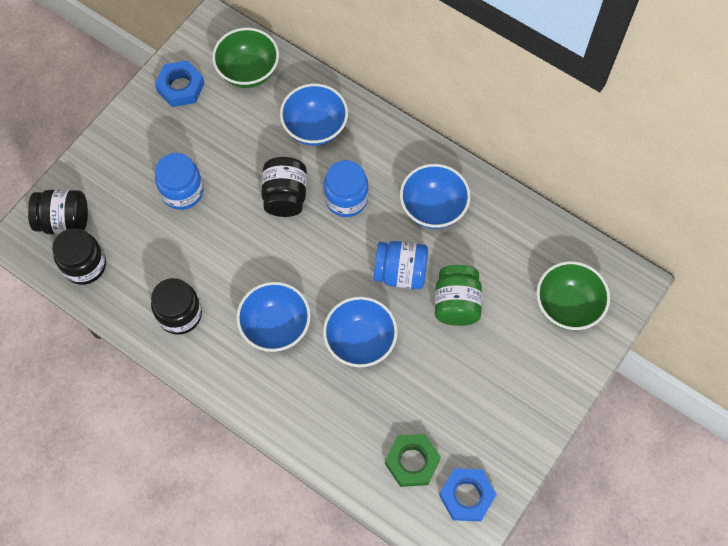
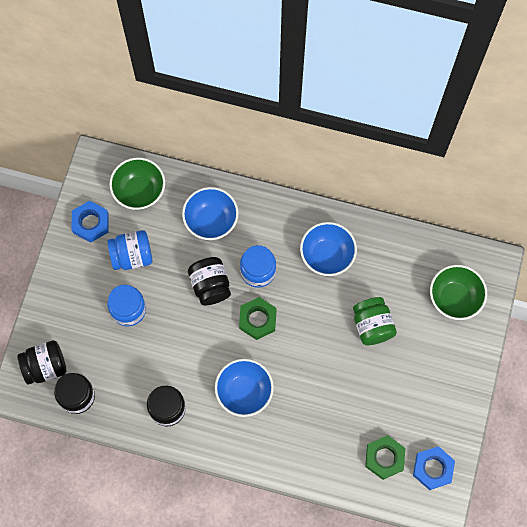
camera: 20 degrees left, 5 degrees up
(324, 251) = (257, 320): none -> green nut
(360, 341) = (312, 381): blue bowl -> none
(400, 273) = (321, 316): blue jar -> blue jar (132, 256)

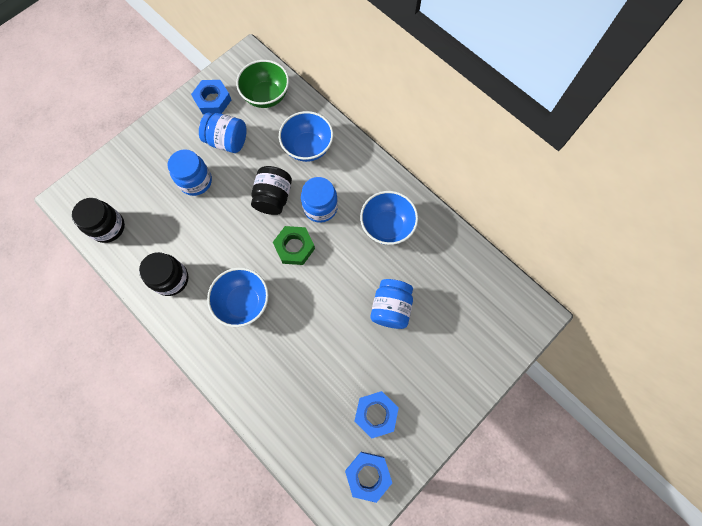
camera: 30 degrees right, 0 degrees up
(45, 366) = (101, 190): black jar -> none
(372, 326) = (390, 308): green jar -> blue jar
(384, 458) = (329, 436): green nut -> none
(411, 419) = (375, 414): none -> blue nut
(454, 298) = (480, 326): green bowl -> none

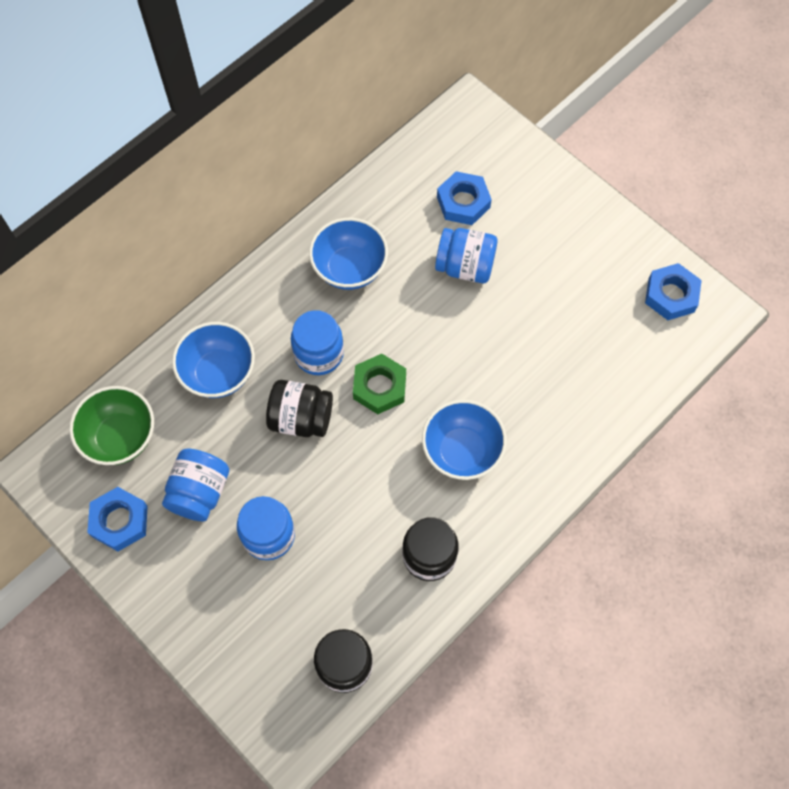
camera: 90 degrees left, 5 degrees down
(375, 414) = (600, 286): blue nut -> blue nut (463, 202)

